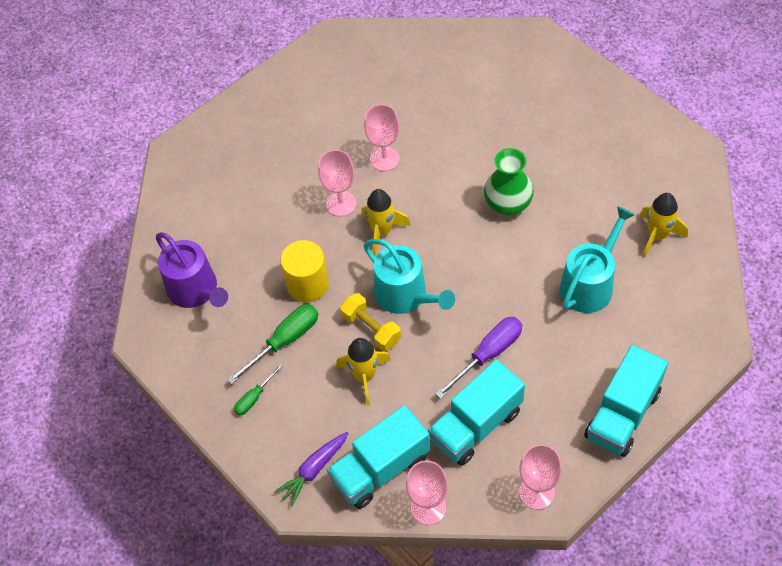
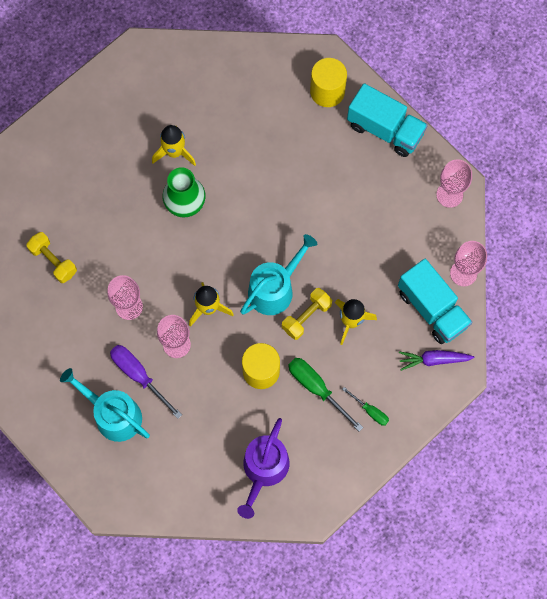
camera: 95 degrees left, 15 degrees up
(196, 290) = (264, 469): purple watering can -> purple watering can turned 150 degrees clockwise
(314, 470) = (433, 360): purple carrot -> purple carrot turned 135 degrees clockwise
(435, 92) = (53, 261): none -> yellow dumbbell
(476, 425) = (394, 236): turquoise truck -> none
(488, 354) = (332, 224): purple screwdriver -> purple screwdriver (139, 376)
(590, 284) = (268, 143): turquoise watering can -> turquoise watering can (113, 415)
(657, 235) = (223, 88): yellow rocket -> yellow rocket (174, 152)
(668, 347) = (327, 91): none -> yellow cylinder

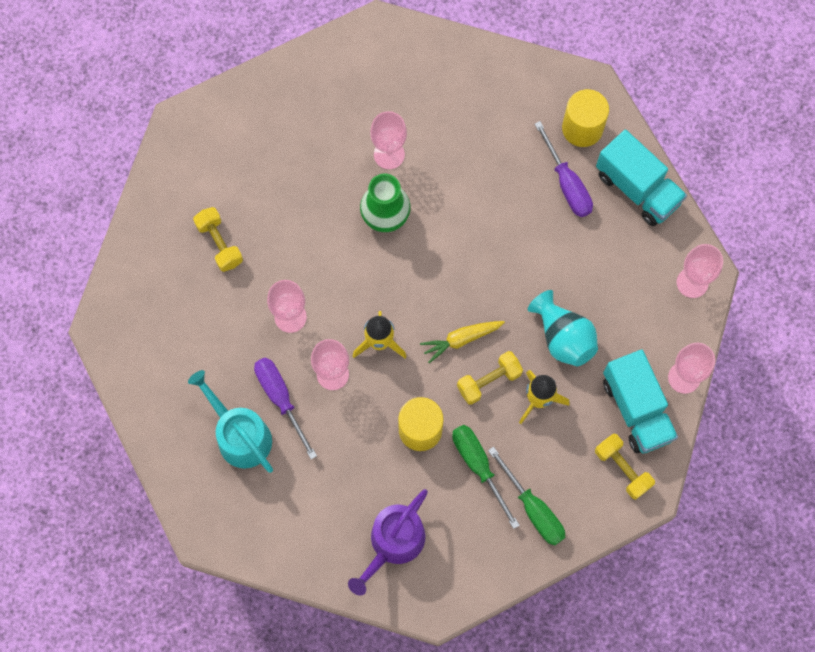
camera: 15 degrees right, 0 degrees up
(174, 152) = (389, 154): yellow rocket -> pink goblet
(275, 289) = (461, 339): turquoise watering can -> yellow carrot
(327, 140) = (567, 183): none -> purple screwdriver
(357, 266) = (563, 337): none -> turquoise vase
(370, 411) = (533, 508): green screwdriver -> green screwdriver, size x1.73
(433, 360) = (622, 469): purple carrot -> yellow dumbbell

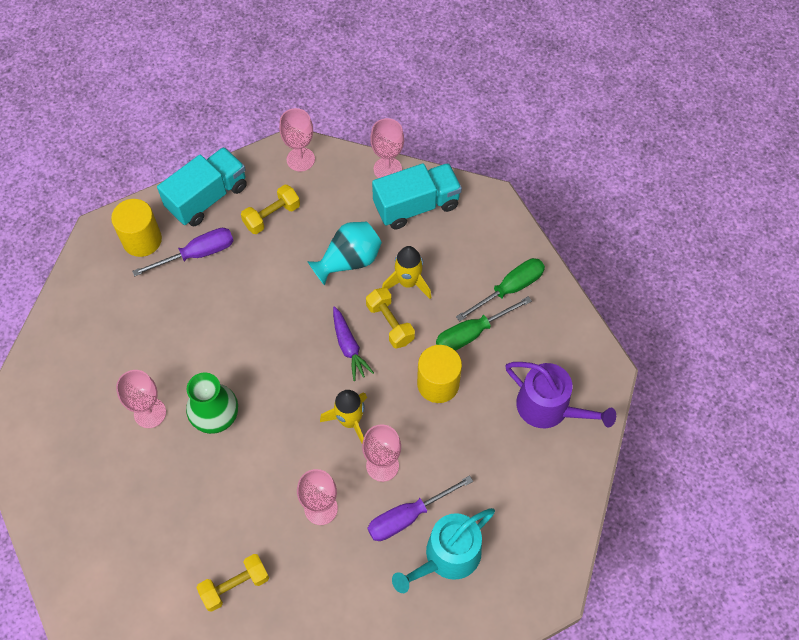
camera: 90 degrees left, 10 degrees down
(461, 339) = (349, 347): yellow carrot -> purple carrot
(622, 469) = (470, 218): yellow dumbbell -> yellow dumbbell (272, 216)

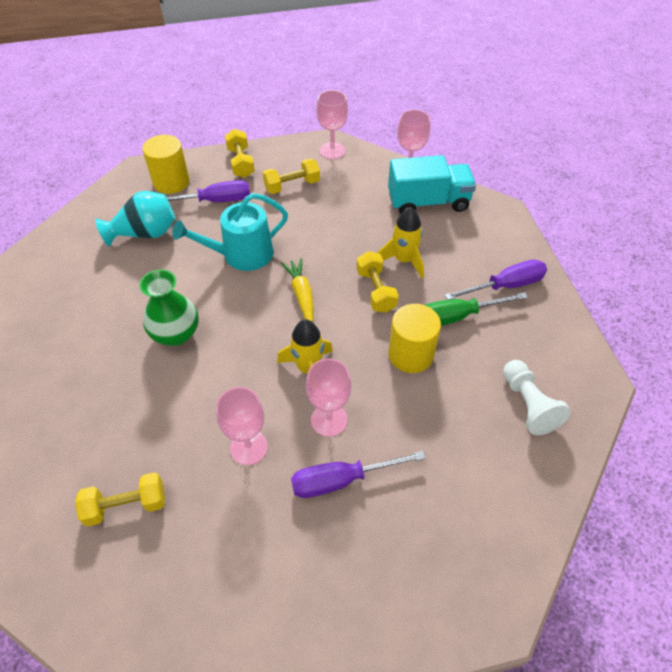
camera: 15 degrees right, 10 degrees down
(150, 413) = (115, 317): pink goblet -> none
(207, 197) = (241, 163): turquoise truck -> yellow dumbbell
(321, 345) = (301, 294): none -> yellow carrot
(349, 261) = (351, 232): turquoise vase -> turquoise vase (145, 233)
(349, 347) = (328, 302): purple carrot -> none
(447, 557) = (375, 537): turquoise watering can -> turquoise watering can (241, 254)
(509, 289) = (505, 286): green screwdriver -> purple screwdriver
(549, 408) = (528, 404): purple watering can -> white pawn

